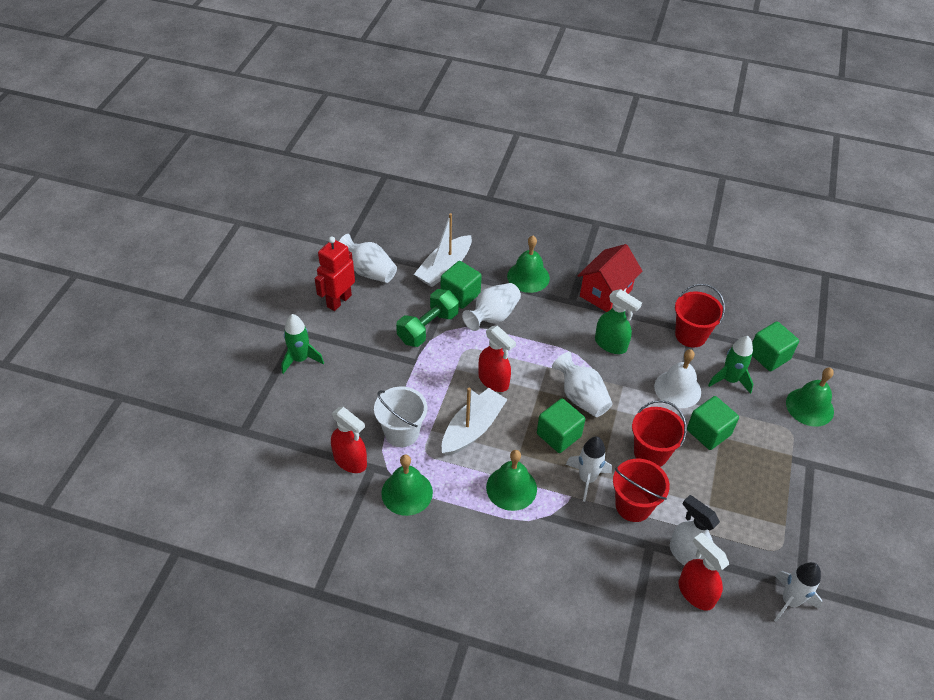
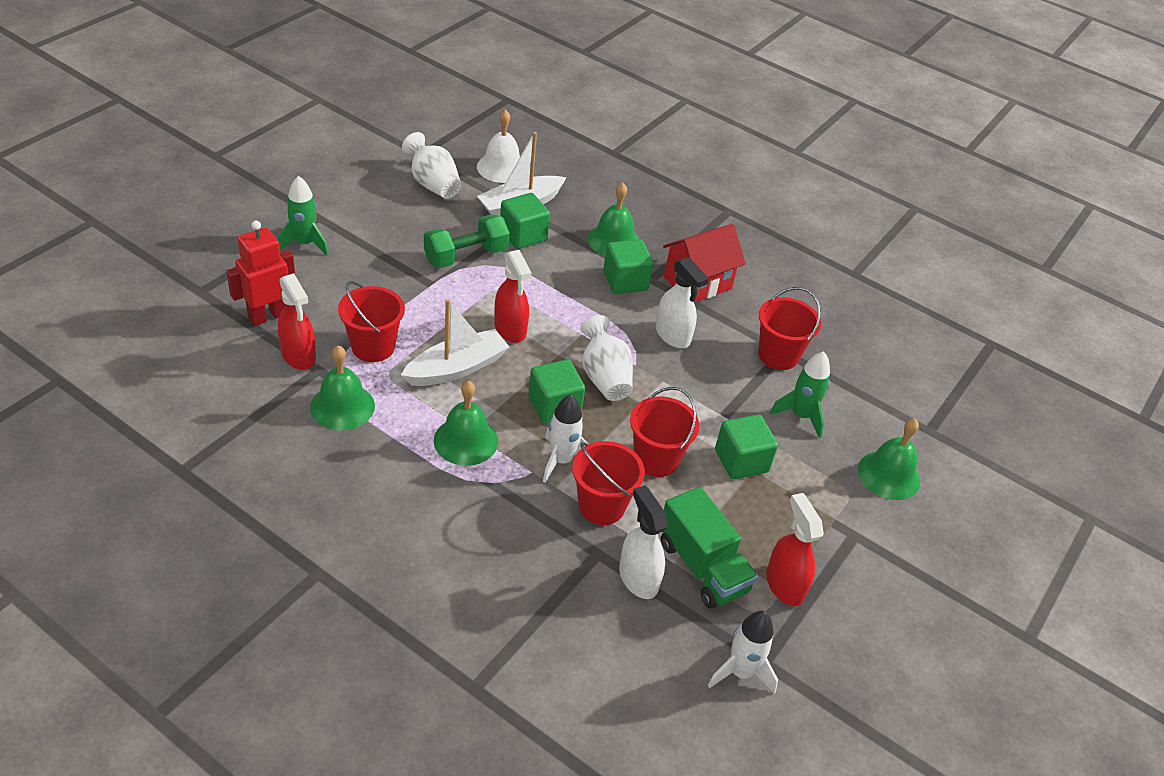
camera: 15 degrees right, 5 degrees down
(339, 301) = (381, 201): red robot -> red robot (267, 316)
(401, 433) = (373, 347): white bucket -> red bucket
(492, 316) = (547, 267): white vase -> none
(611, 344) = (673, 335): green spray bottle -> white spray bottle
(677, 389) = (728, 405): white bell -> white bell (501, 167)
(695, 593) = (624, 622): red spray bottle -> red spray bottle (784, 584)
(724, 528) = (702, 566): none -> green truck
(769, 356) = (866, 406): green cube -> green cube (625, 281)

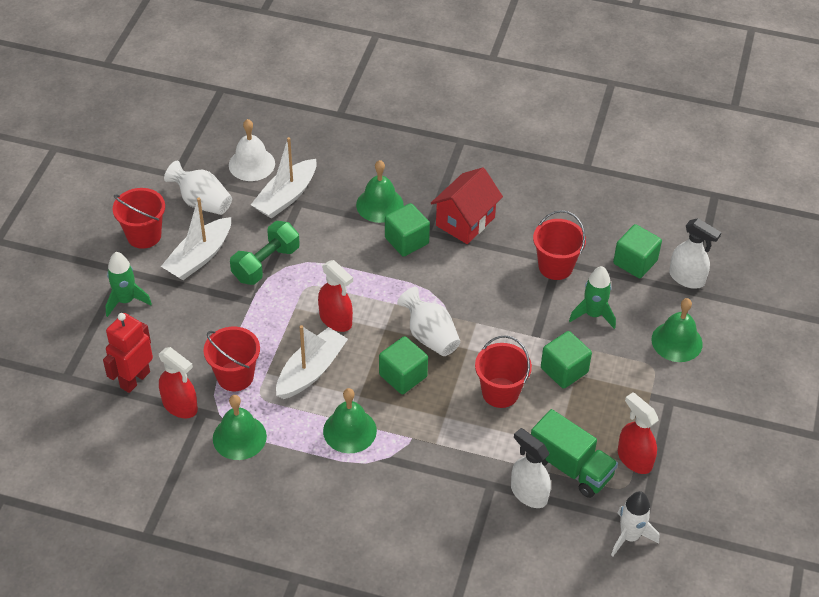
camera: 15 degrees left, 5 degrees up
(401, 229) = (199, 257): none -> white boat
(523, 235) = (303, 226): green cube -> green cube (635, 262)
(561, 460) = (430, 420): white rocket -> none
(601, 506) = (477, 446): red bucket -> red bucket (144, 235)
(673, 335) = (466, 278): white spray bottle -> white spray bottle (687, 278)

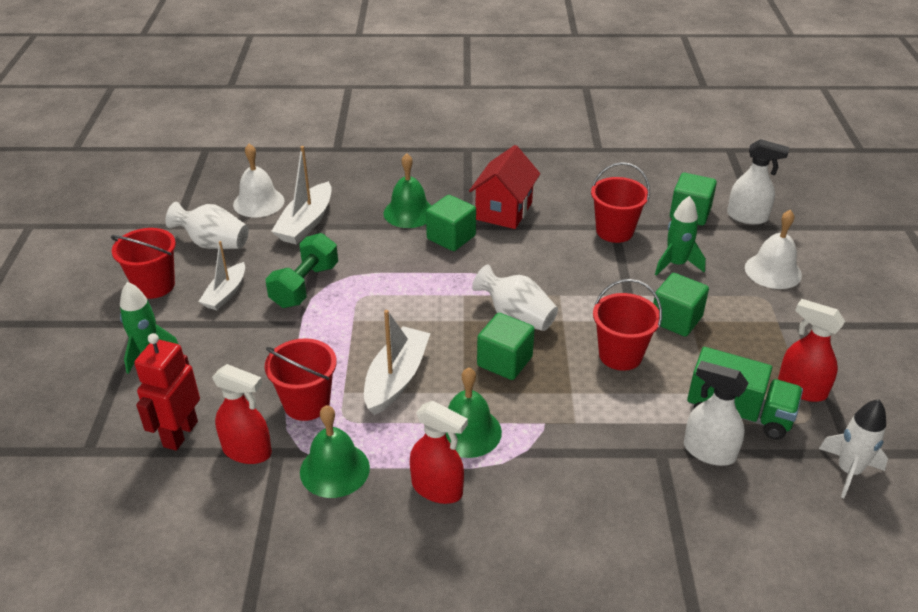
camera: 15 degrees left, 10 degrees down
(199, 257) = (225, 293): white boat -> white boat, size x0.66
(336, 320) = (405, 323): red spray bottle -> red spray bottle (437, 489)
(677, 341) = (773, 271): green bell -> white bell

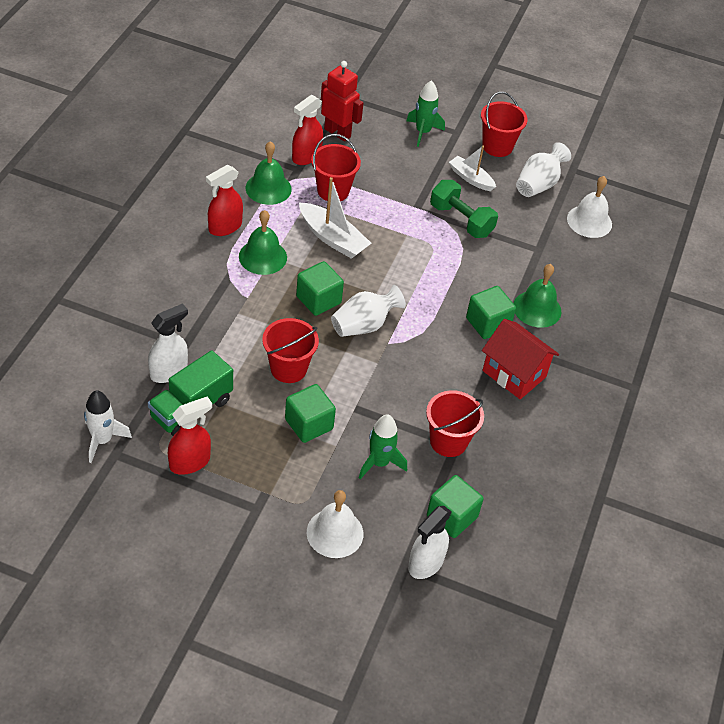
camera: 105 degrees right, 10 degrees up
(306, 223) = (546, 241): white boat -> none

